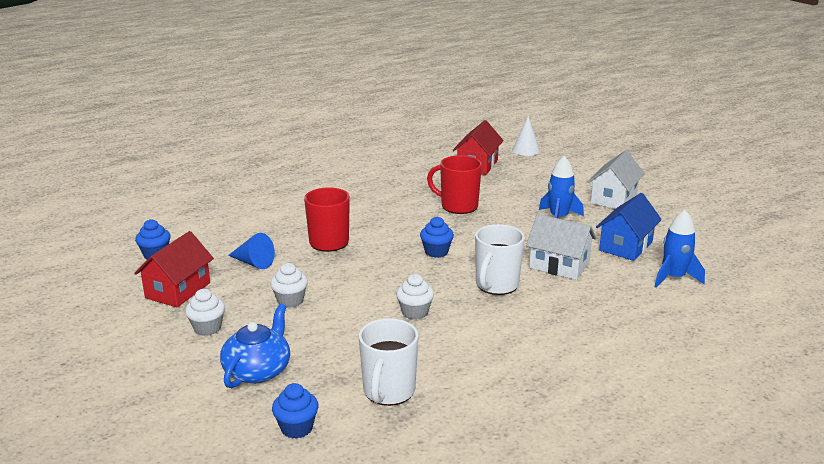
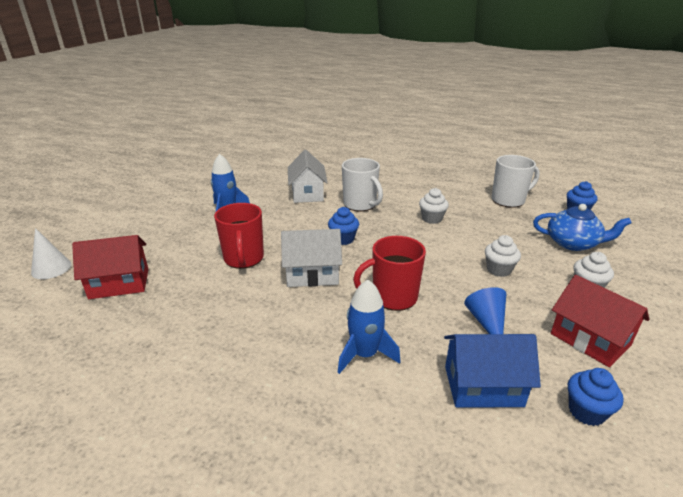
camera: 125 degrees left, 5 degrees up
(178, 290) = (590, 339): red house -> red house turned 60 degrees clockwise
(258, 370) = (573, 243): blue teapot -> blue teapot turned 150 degrees counterclockwise
(496, 285) = (360, 205): white mug -> white mug turned 60 degrees clockwise
(613, 199) = (170, 200): white house -> white house (312, 274)
(626, 246) = (254, 181): blue house -> blue house (483, 386)
(674, 278) = (283, 163): blue rocket -> blue rocket (365, 354)

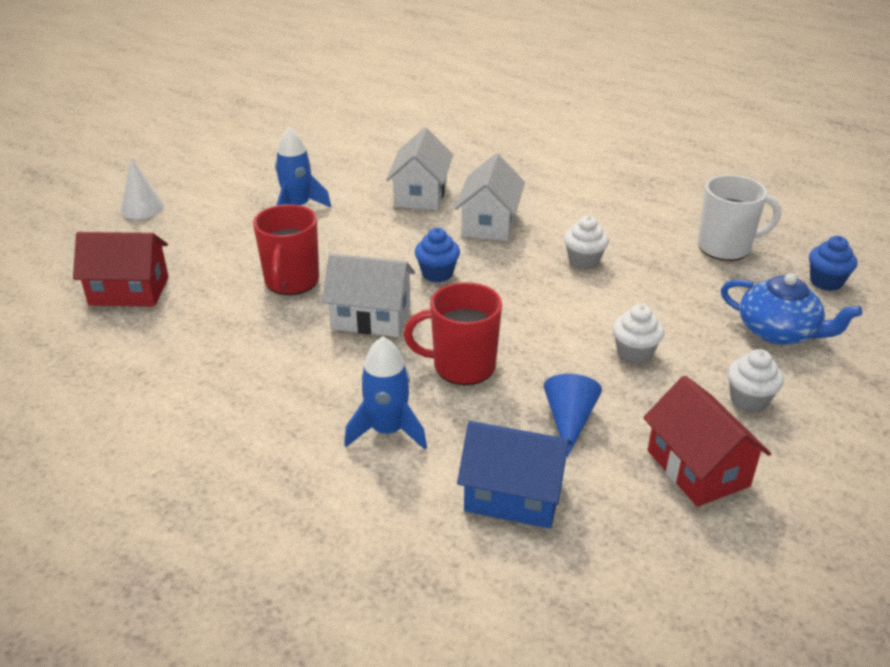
camera: 15 degrees right, 5 degrees up
(51, 268) = (56, 258): white cone -> white cone (142, 208)
(360, 205) = (489, 223): white mug -> white house
(586, 411) = (626, 549): blue cupcake -> none

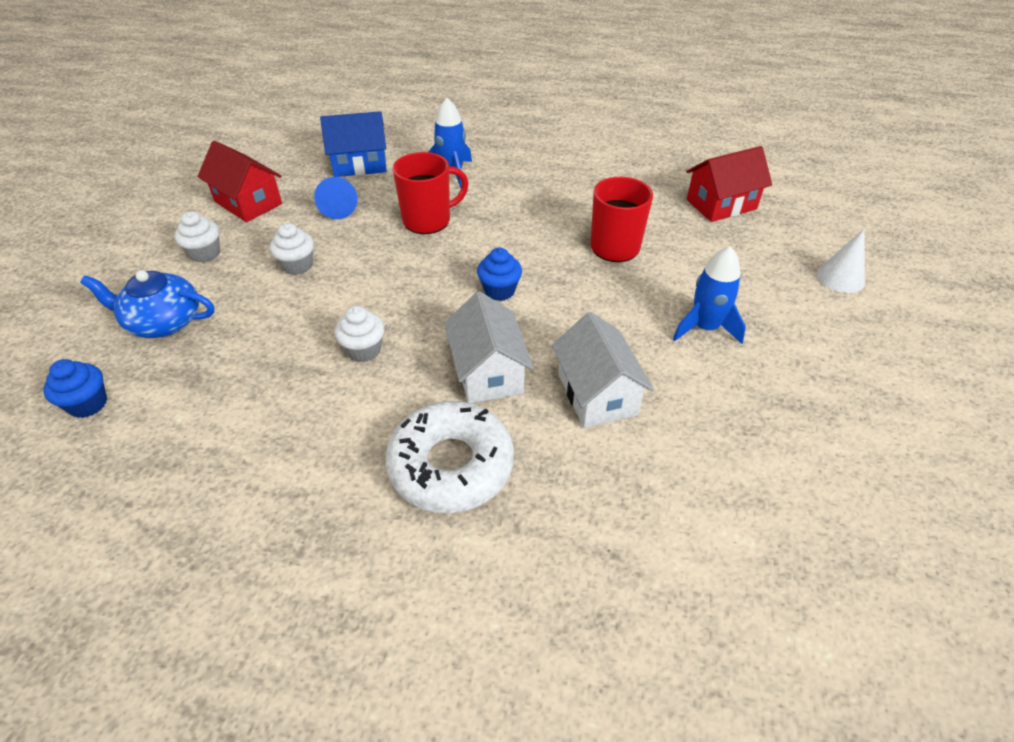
camera: 155 degrees right, 10 degrees up
(371, 317) = (522, 236): white house -> none
(545, 188) = (451, 465): none -> white donut
(725, 247) = (199, 424): white mug -> none

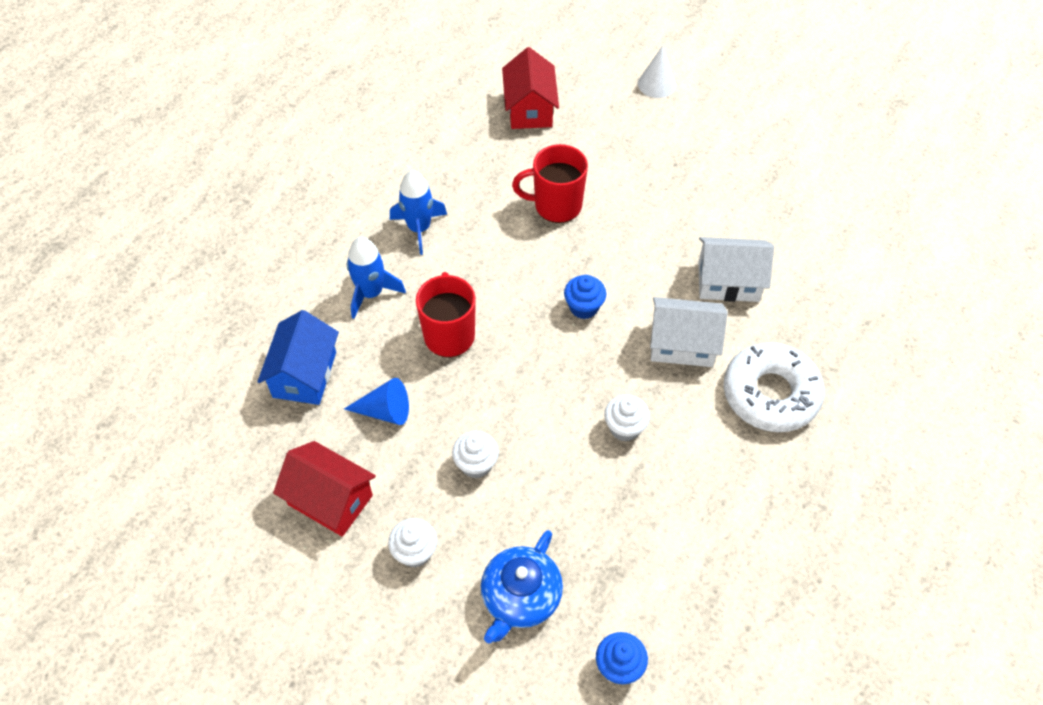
camera: 70 degrees left, 10 degrees up
(248, 203) = (330, 500): red house -> red house turned 60 degrees clockwise
(705, 328) = (681, 189): blue rocket -> blue rocket (419, 228)

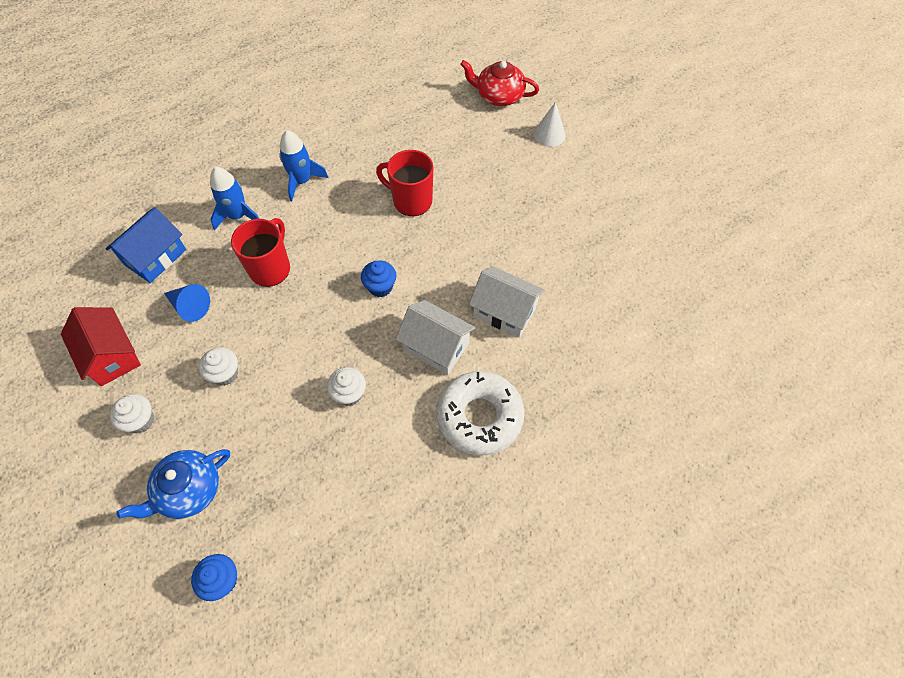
camera: 25 degrees right, 5 degrees up
(530, 109) = (440, 120): red house -> none
(576, 61) = (499, 96): none -> red teapot

